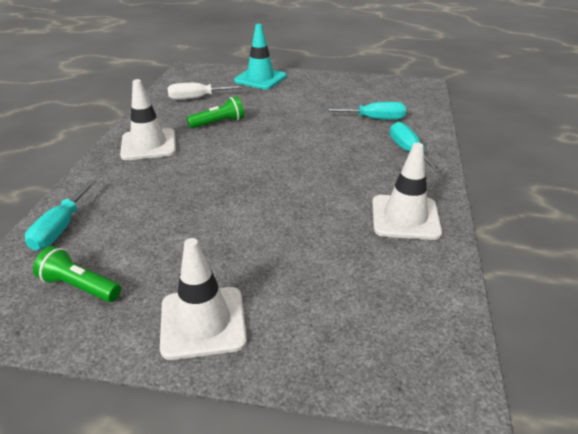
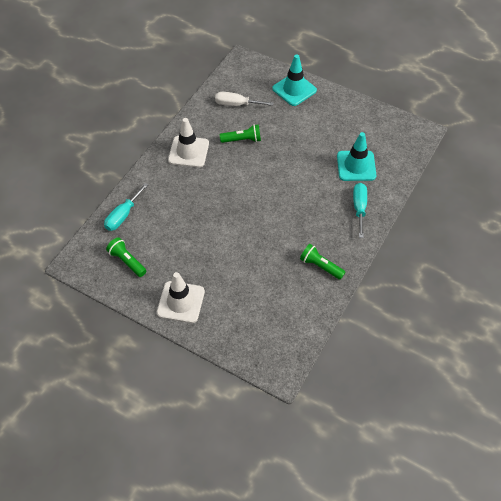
camera: 20 degrees right, 20 degrees up
(374, 119) = (356, 166): turquoise screwdriver -> turquoise traffic cone
(405, 217) = (320, 266): white traffic cone -> green flashlight

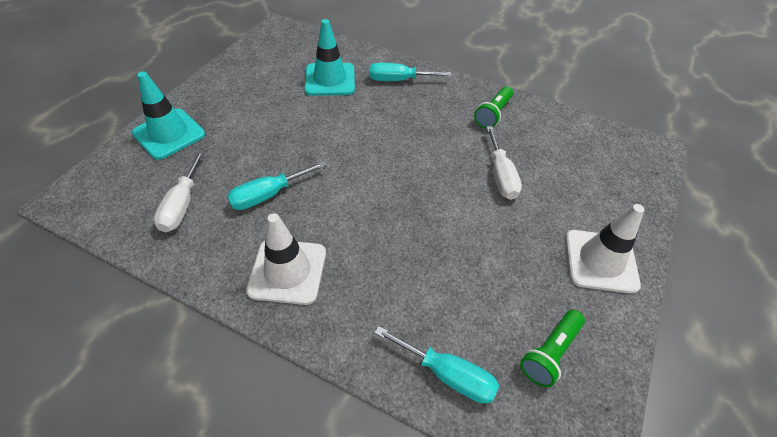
camera: 95 degrees left, 5 degrees down
(242, 140) = (268, 195): green flashlight -> turquoise screwdriver
(255, 260) = (501, 176): none -> white screwdriver

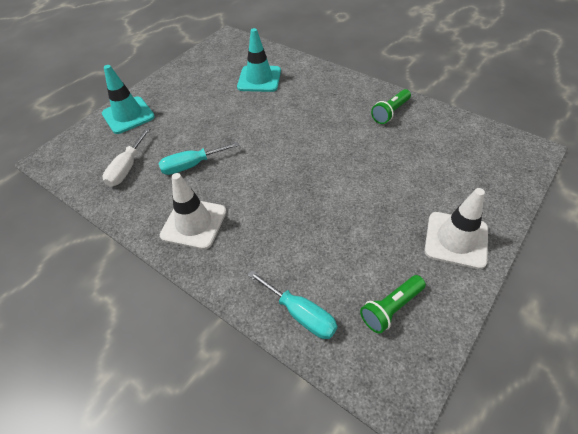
camera: 15 degrees right, 0 degrees up
(398, 80) = (315, 81): turquoise screwdriver -> none
(501, 176) = (384, 163): white screwdriver -> none

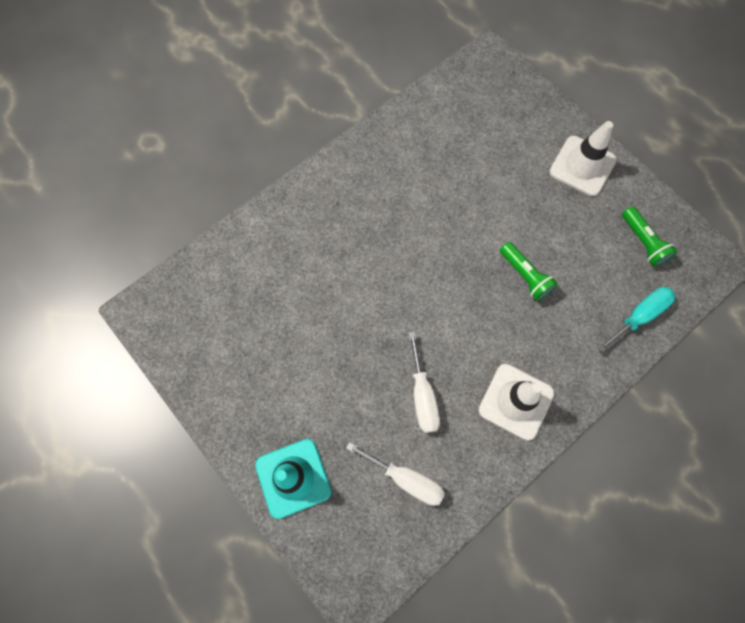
camera: 80 degrees left, 20 degrees up
(191, 165) = (422, 396): turquoise screwdriver -> white screwdriver
(259, 79) = (272, 285): turquoise traffic cone -> none
(390, 112) = (393, 156): green flashlight -> green flashlight (525, 276)

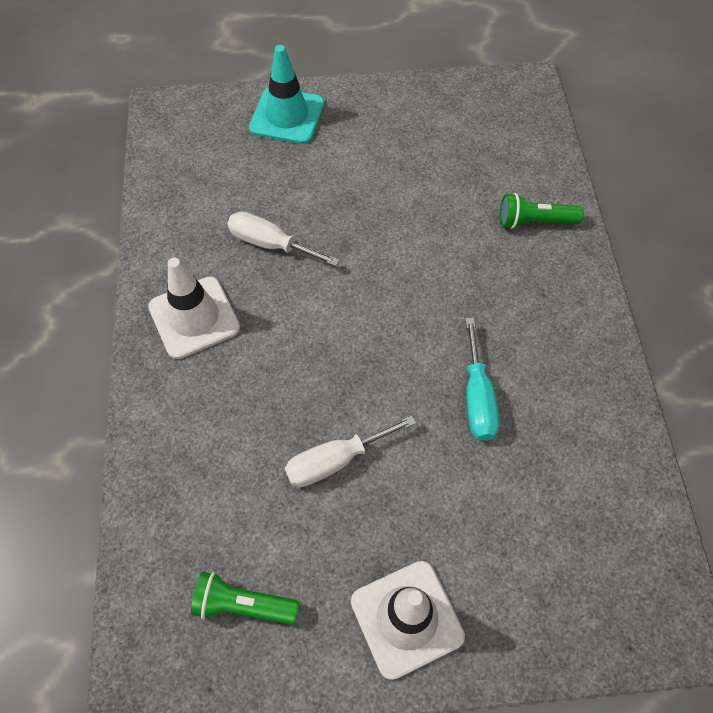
camera: 125 degrees right, 10 degrees down
(406, 479) = (212, 188): white screwdriver -> white screwdriver (335, 461)
(525, 276) = (313, 424): green flashlight -> green flashlight (534, 222)
(639, 316) = (164, 515): turquoise screwdriver -> turquoise screwdriver (477, 398)

